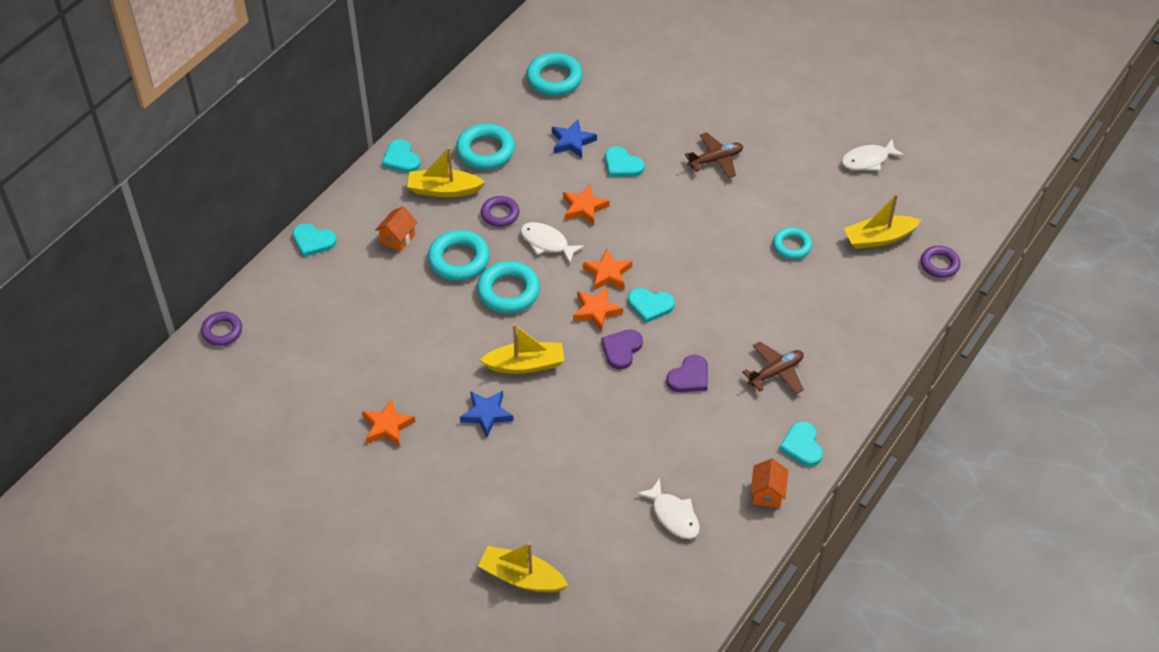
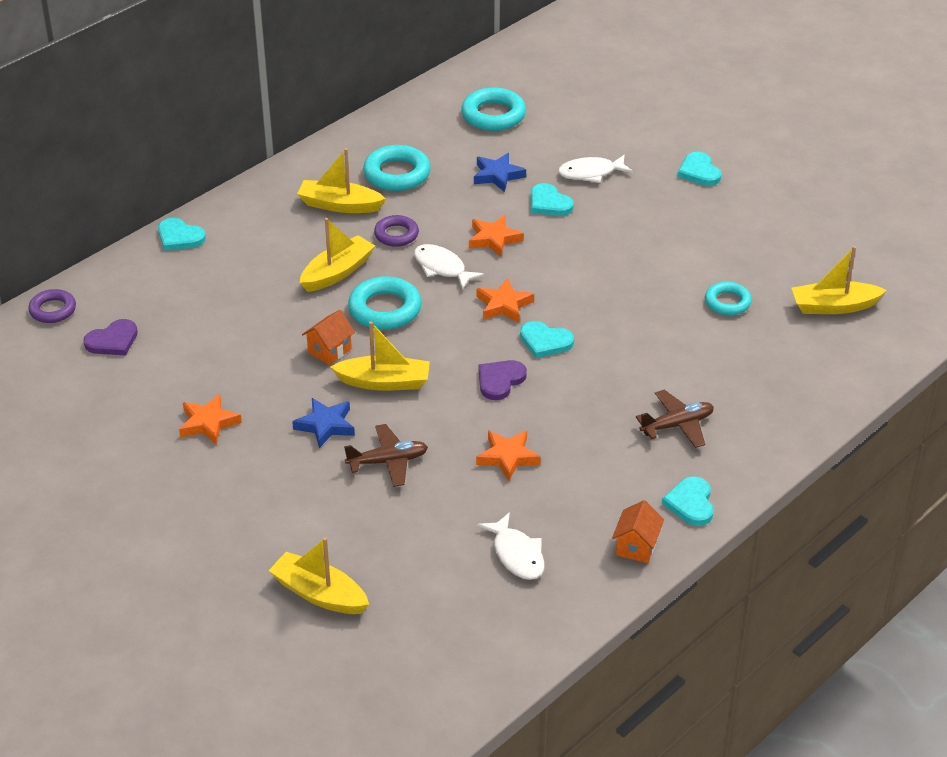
camera: 10 degrees right, 10 degrees down
(398, 238) = (274, 245): orange house -> orange house (329, 350)
(401, 159) = (300, 171): turquoise heart -> turquoise heart (699, 172)
(459, 259) = (337, 272): turquoise ring -> yellow boat
(596, 311) = (481, 339): orange star -> orange star (508, 457)
(689, 377) = (573, 417): purple heart -> purple heart (113, 341)
(715, 160) = (658, 210): brown plane -> brown plane (388, 461)
(868, 160) = (838, 229): white fish -> white fish (591, 173)
(939, 264) = (901, 340): purple ring -> none

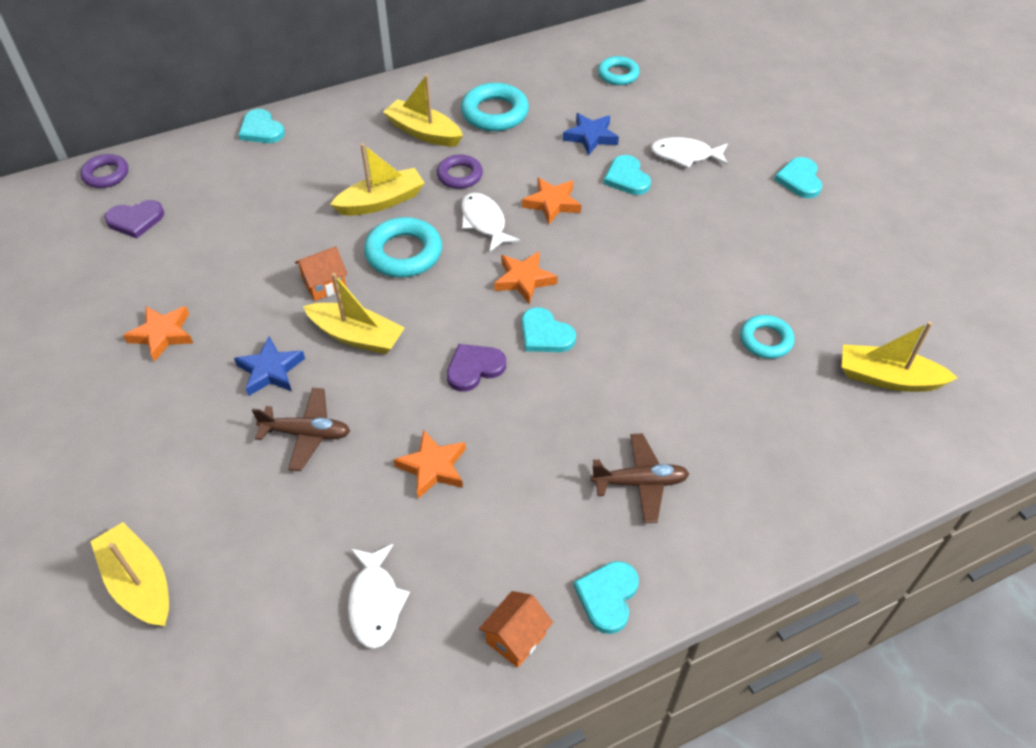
camera: 20 degrees right, 10 degrees up
(493, 115) = (618, 74): turquoise ring -> turquoise ring, size x0.64

